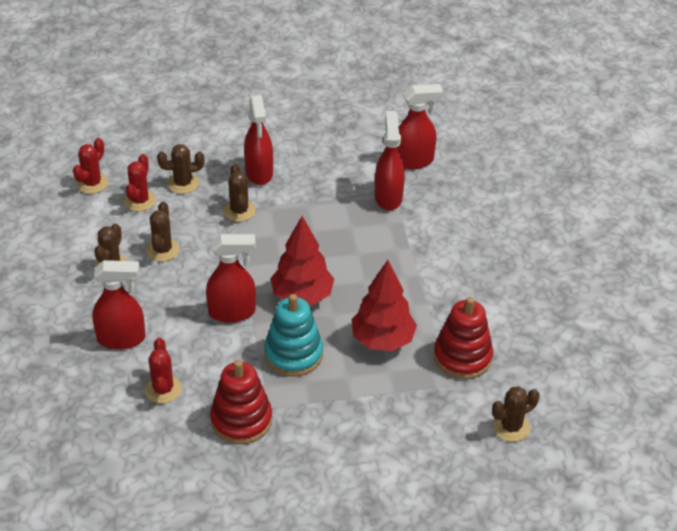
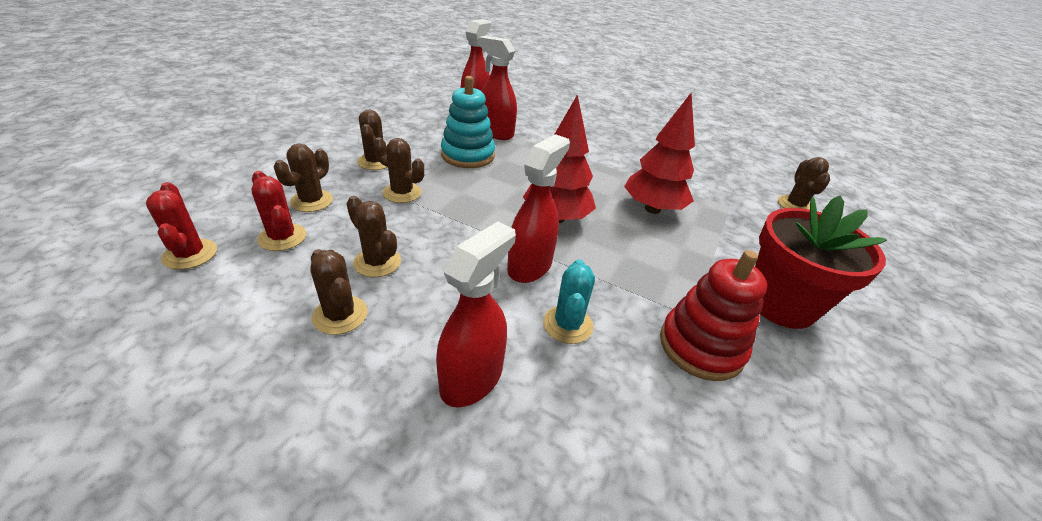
camera: 55 degrees left, 5 degrees down
(163, 389) = (600, 388): red cactus -> none
(198, 354) = (567, 324): none -> turquoise cactus
(259, 173) = (375, 162): red spray bottle -> brown cactus
(293, 354) = (628, 260): turquoise stacking toy -> turquoise stacking toy (468, 155)
(332, 449) = (780, 304): none -> red flower pot
(462, 357) = (702, 188): red stacking toy -> none

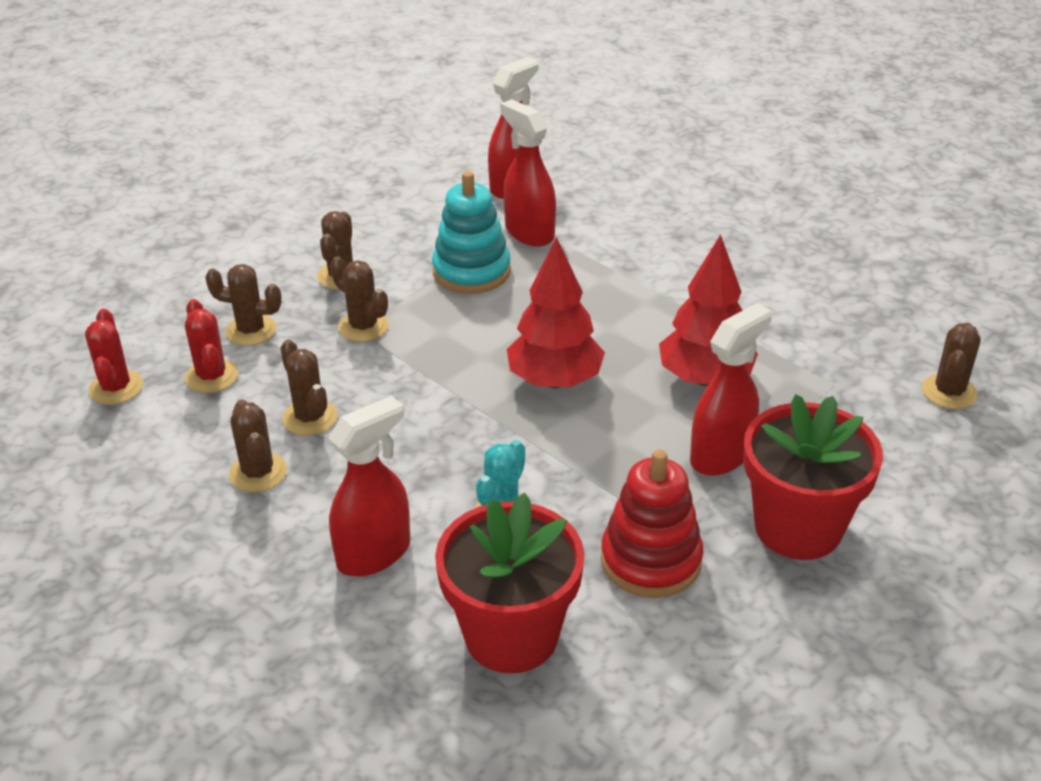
camera: 20 degrees right, 0 degrees up
(311, 201) = (251, 330): brown cactus -> brown cactus turned 60 degrees clockwise
(530, 266) = (489, 442): red spray bottle -> red spray bottle (721, 455)
(632, 443) = (511, 635): none -> red flower pot

